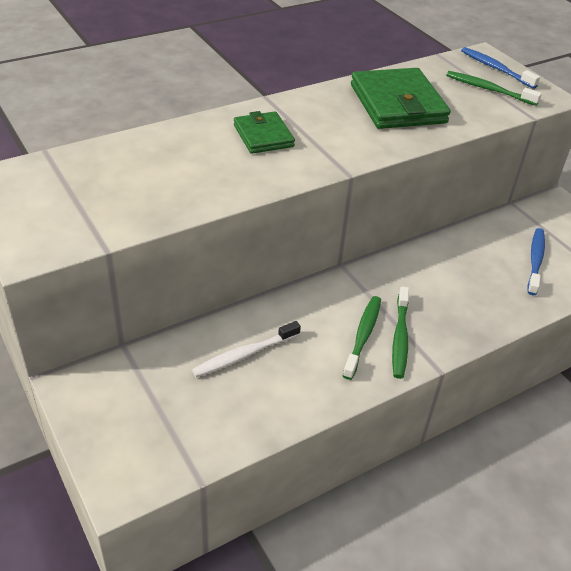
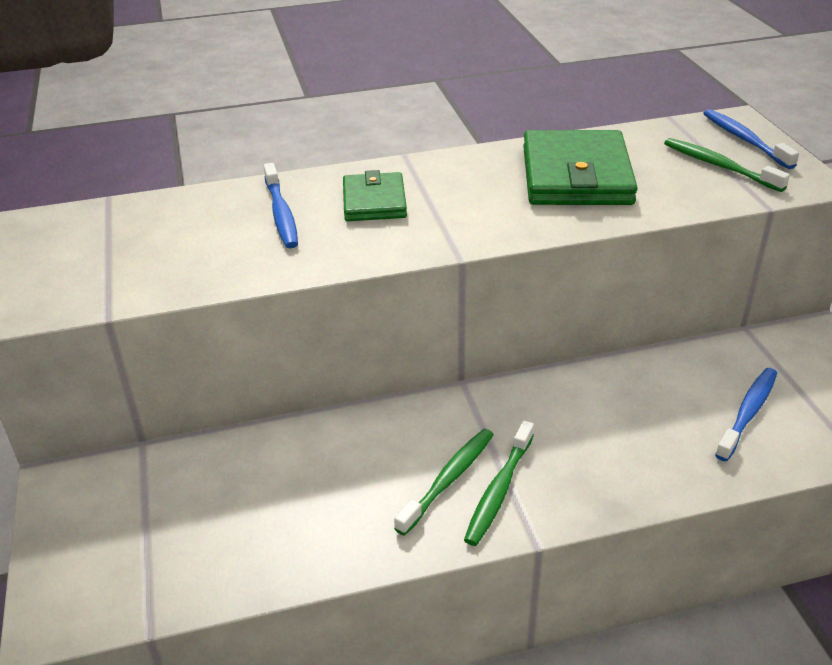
camera: 20 degrees right, 5 degrees down
(197, 152) = (281, 213): none -> blue toothbrush
(244, 355) = (281, 479): white toothbrush -> none

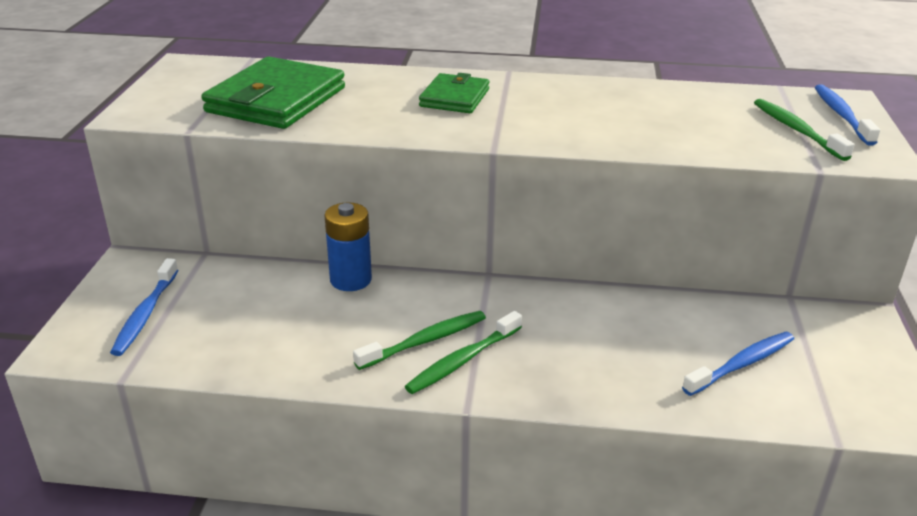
camera: 20 degrees right, 5 degrees down
(281, 213) = (372, 92): blue toothbrush -> blue toothbrush (146, 314)
(327, 430) = (350, 280): none -> blue battery
(576, 175) = (649, 112): green wallet -> green wallet (276, 100)

